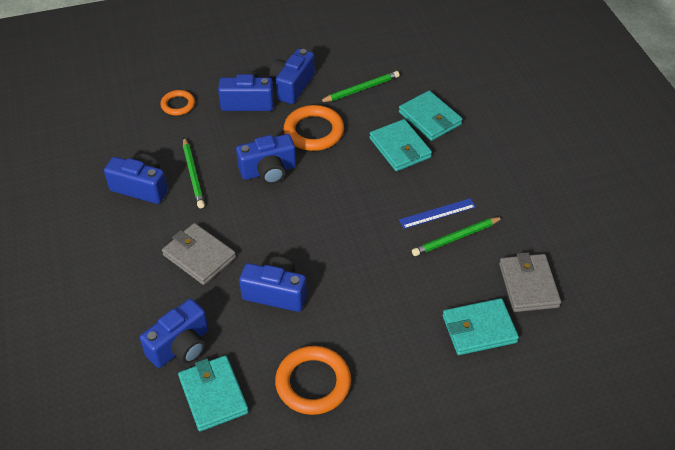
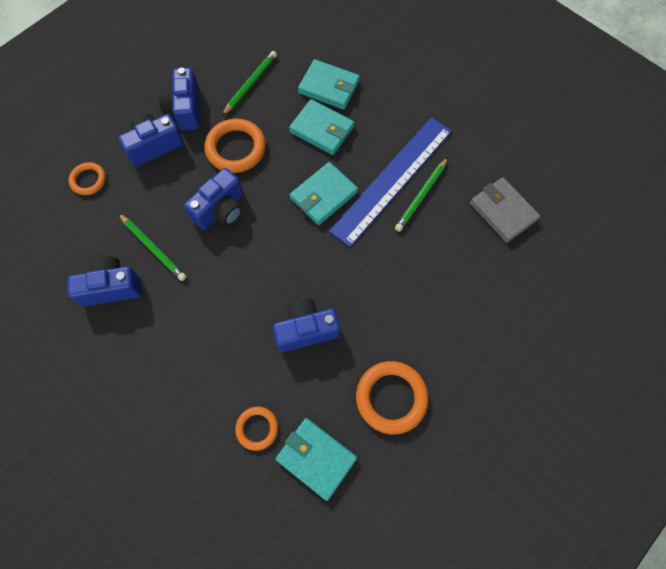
camera: 30 degrees left, 20 degrees up
(181, 346) = (257, 428): blue camera -> orange ring
(199, 256) = (214, 330): grey wallet -> none
(437, 213) = (392, 180): blue ruler -> blue ruler, size x2.25
(479, 329) = (490, 273): turquoise wallet -> turquoise wallet (323, 195)

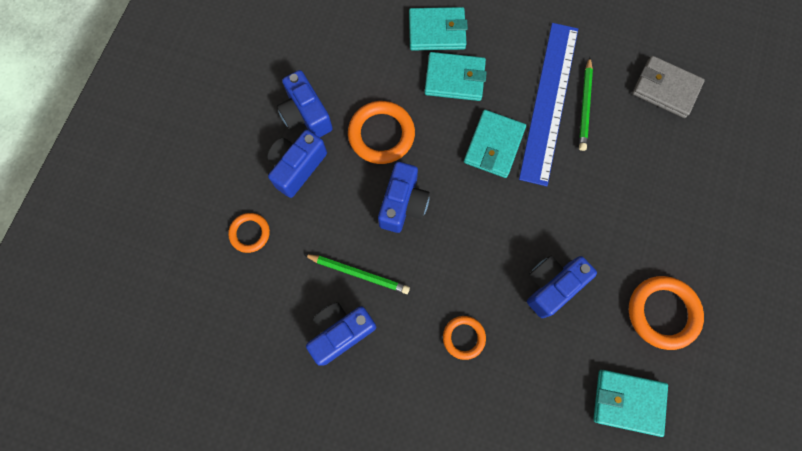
camera: 25 degrees left, 5 degrees up
(250, 84) = (357, 60): green pencil -> none
(257, 428) = (559, 401): orange ring -> orange ring (463, 337)

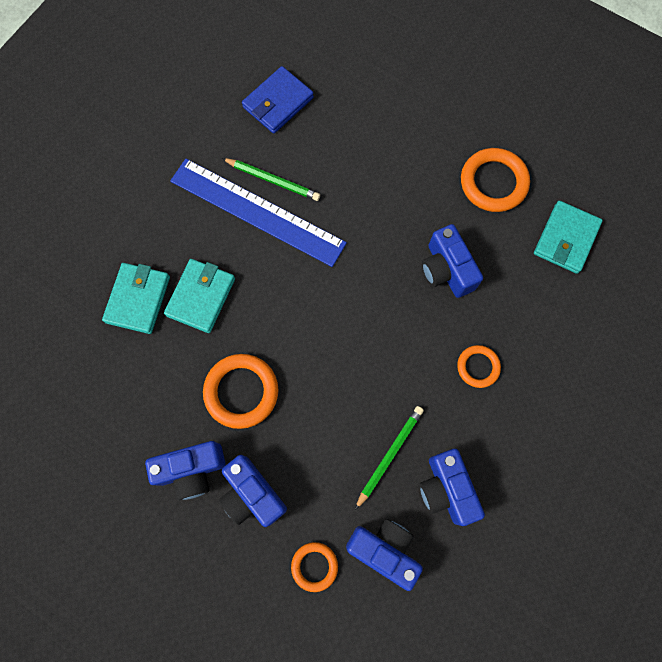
camera: 75 degrees left, 0 degrees up
(403, 204) = (326, 389): blue camera -> blue camera (384, 549)
(494, 145) = (289, 280): turquoise wallet -> none
(665, 89) = (278, 102): grey wallet -> blue wallet

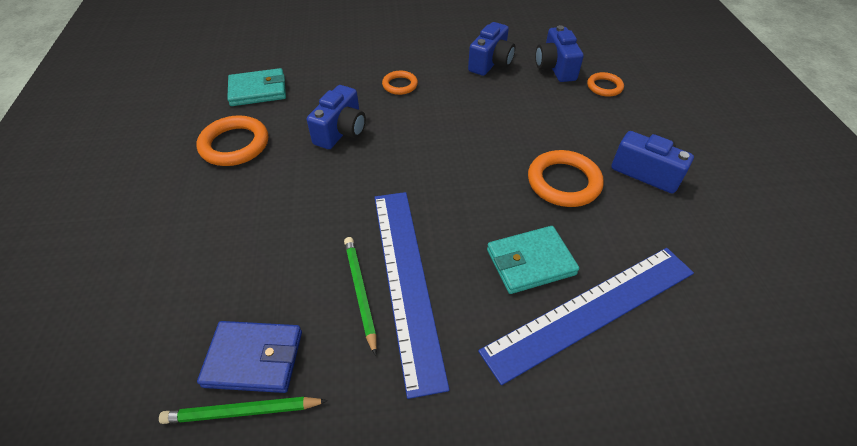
camera: 130 degrees left, 25 degrees down
(138, 299) = (591, 310): turquoise wallet -> blue ruler
(252, 494) = (612, 134): blue camera -> none
(389, 455) = (503, 92): green pencil -> green pencil (242, 412)

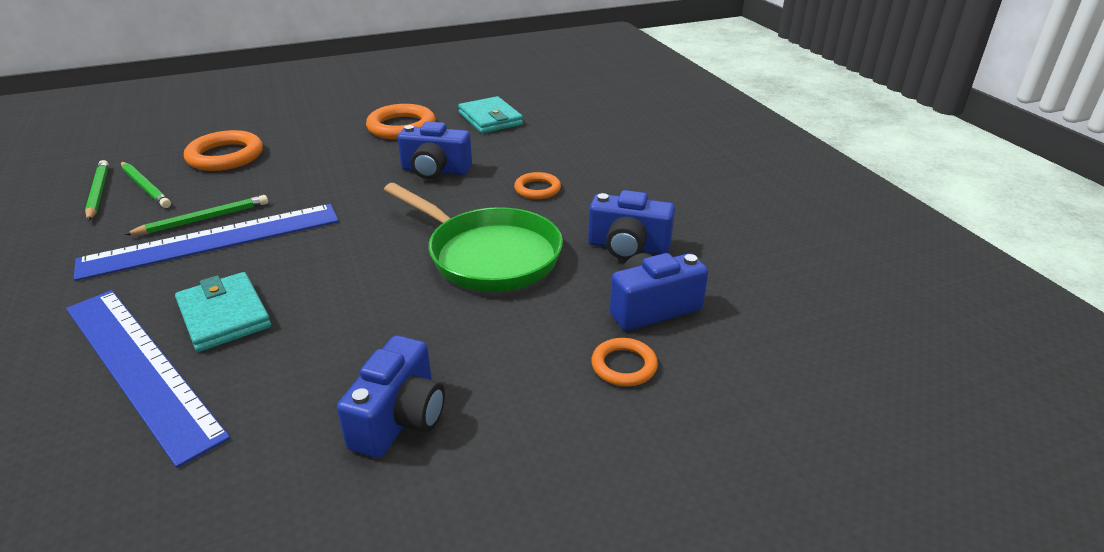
camera: 75 degrees right, 15 degrees down
(254, 358) = (145, 187): blue wallet -> green pencil
(483, 119) = (488, 255): none -> green pan
(563, 182) = (367, 333): orange ring -> orange ring (225, 156)

